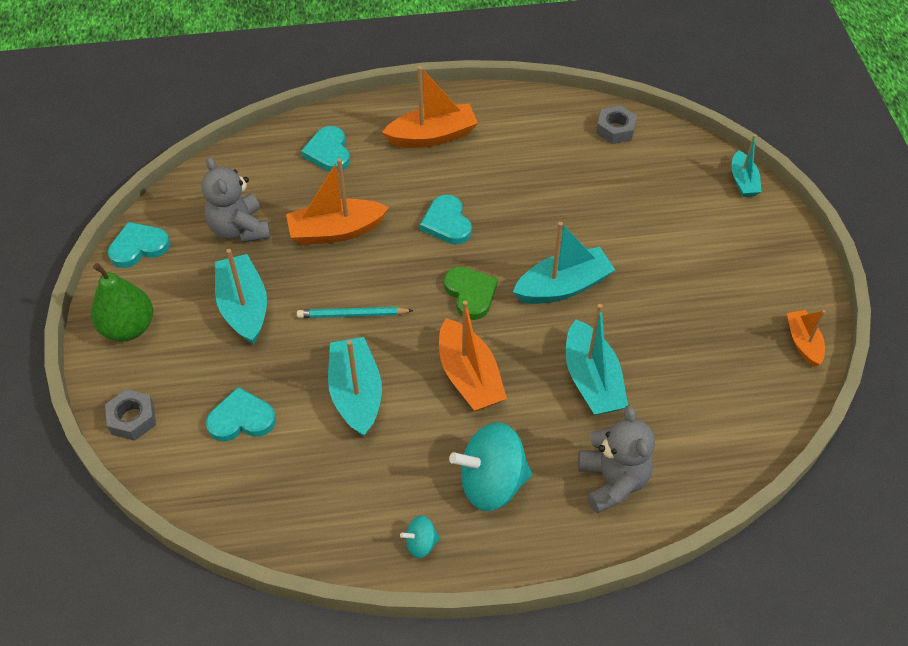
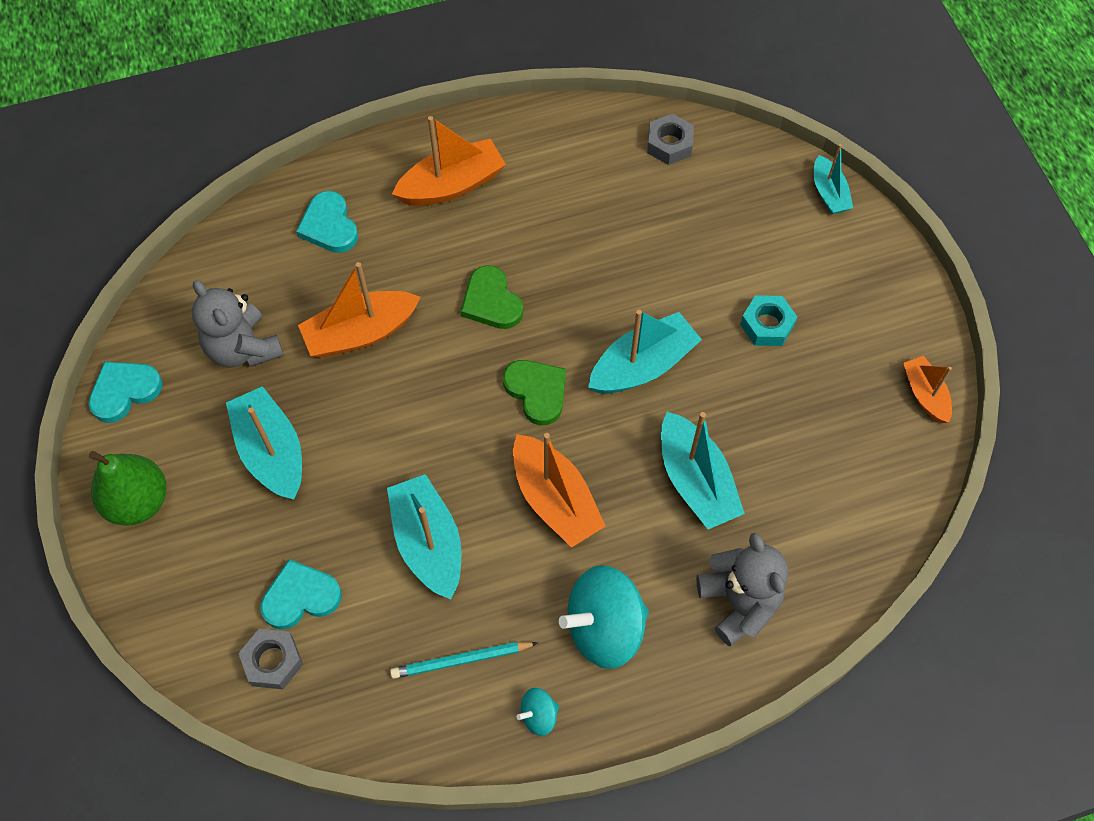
camera: 10 degrees left, 10 degrees up
(132, 419) = (171, 618): grey nut -> grey nut (273, 661)
(353, 315) = (403, 441): turquoise pencil -> turquoise pencil (461, 660)
(447, 223) = (491, 301): turquoise heart -> green heart
(674, 271) = (767, 325): none -> turquoise nut

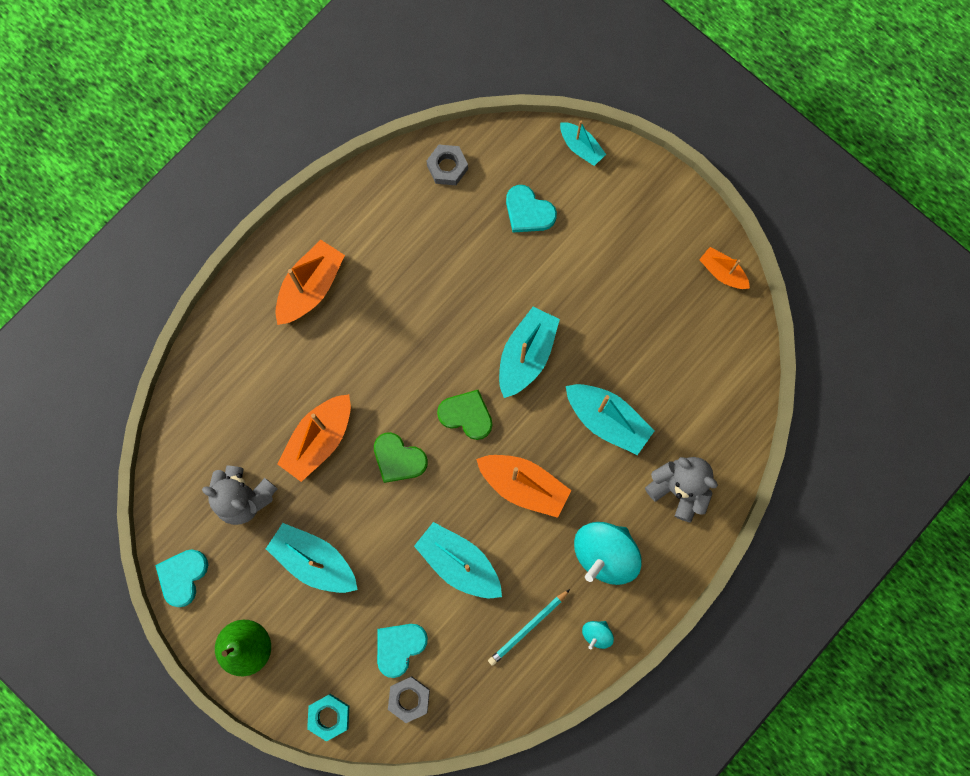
camera: 30 degrees left, 15 degrees up
(329, 226) = (242, 369): turquoise heart -> turquoise heart (528, 212)
(491, 301) = (395, 364): green heart -> green heart (398, 459)
(767, 325) = (593, 277): turquoise nut -> turquoise nut (329, 716)

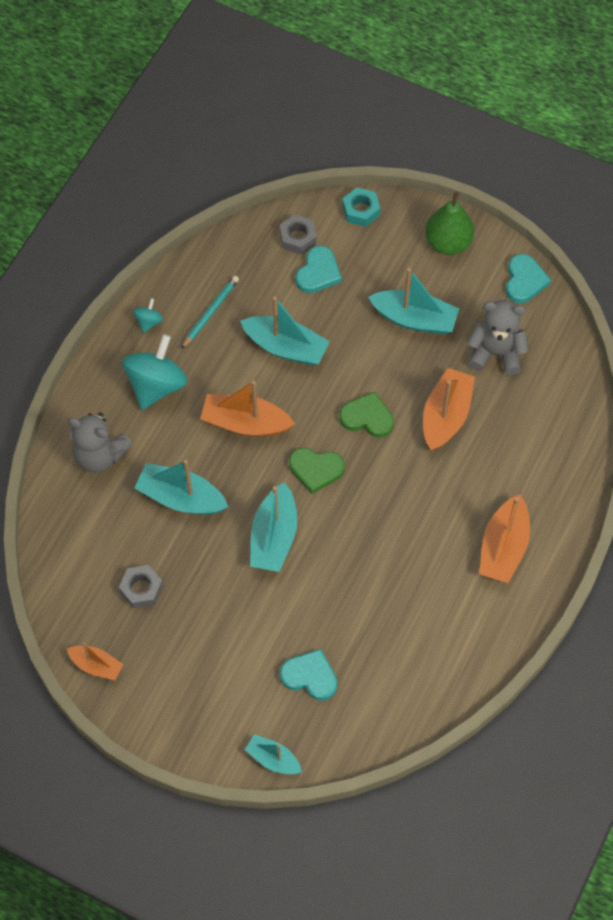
camera: 165 degrees right, 15 degrees down
(447, 167) = (407, 701): grey nut -> grey nut (141, 589)

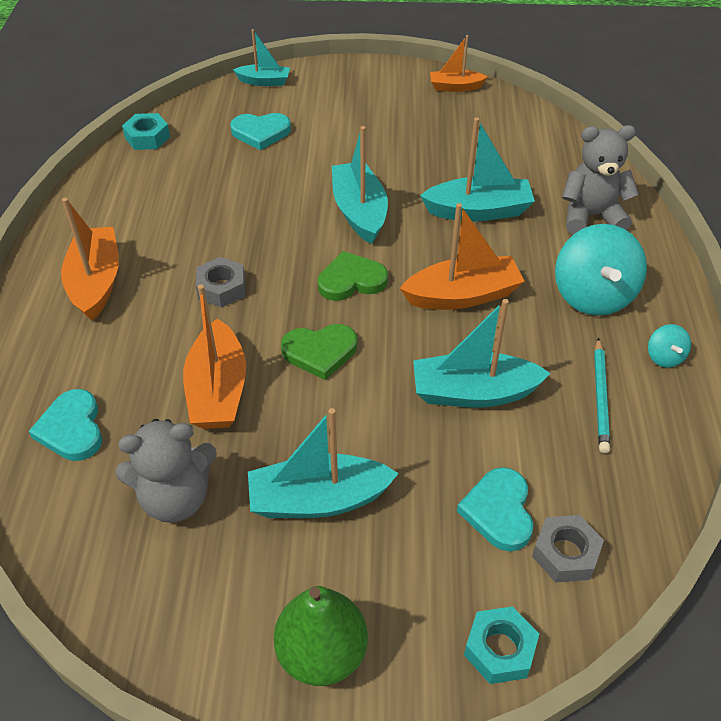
camera: 155 degrees right, 15 degrees down
(141, 589) = (459, 139): grey nut -> grey nut (221, 288)
(415, 715) = (147, 137): none -> turquoise nut
(524, 281) = (163, 638): turquoise heart -> turquoise heart (72, 429)

